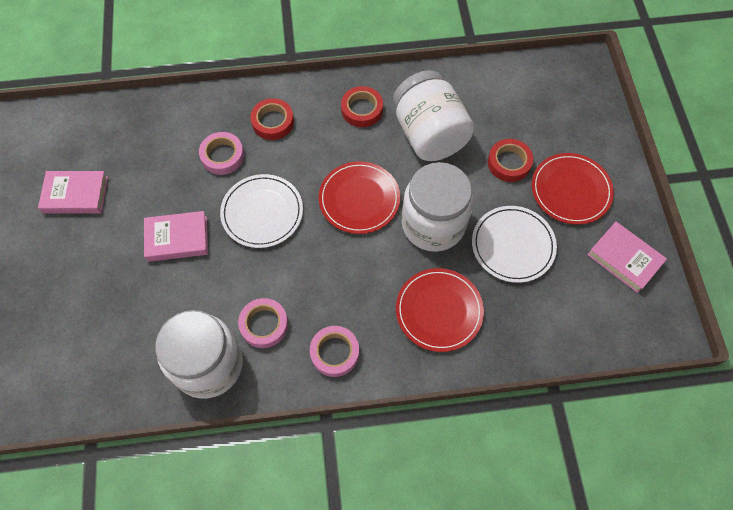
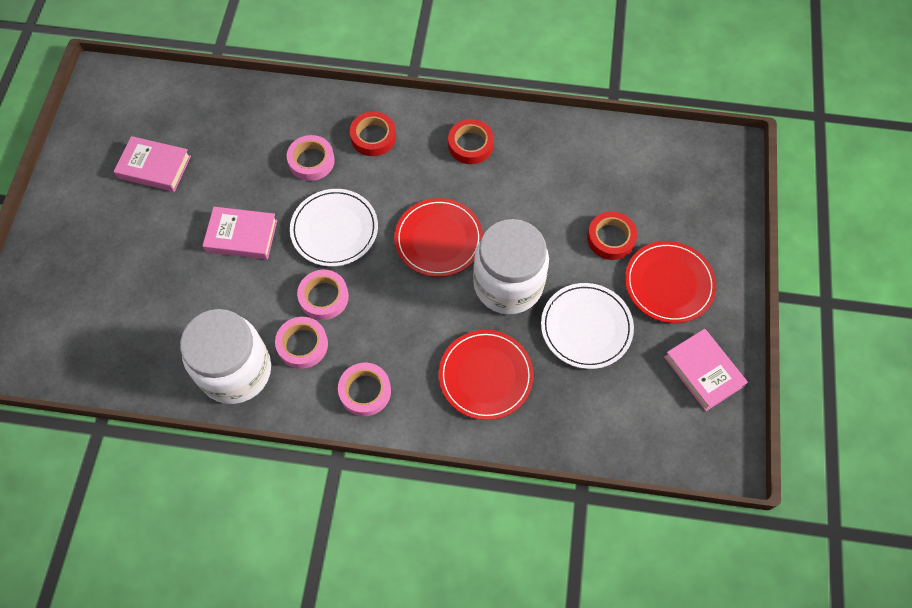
camera: 15 degrees right, 0 degrees up
(271, 276) = (324, 297): none -> pink tape
(429, 134) = (534, 187): white jar -> none

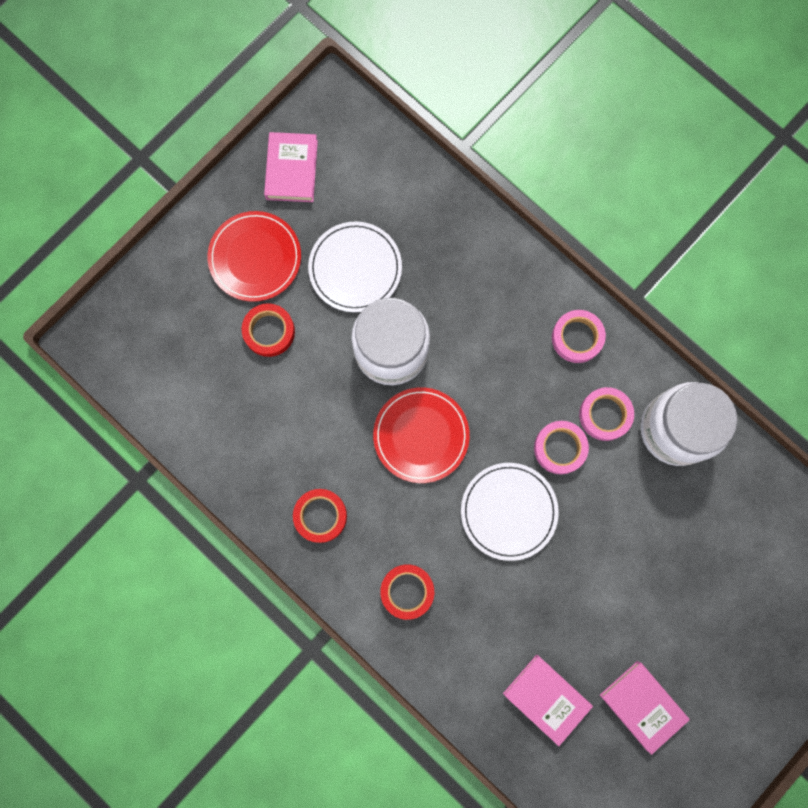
camera: 145 degrees left, 15 degrees up
(242, 236) = (598, 564): pink book -> pink book (546, 698)
(311, 161) = (484, 604): pink tape -> none
(485, 376) = (469, 284): red plate -> none

